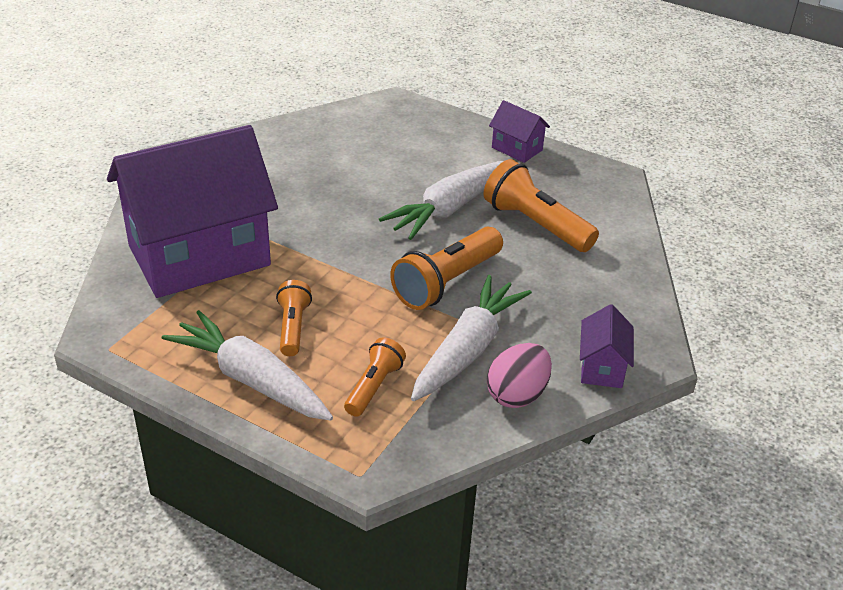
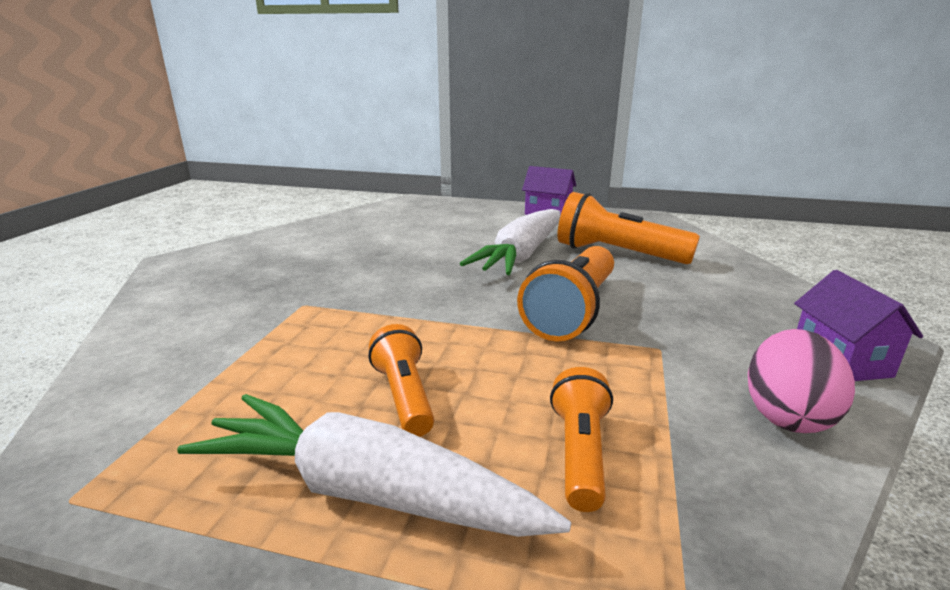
camera: 15 degrees left, 15 degrees down
(199, 255) = (234, 337): purple house -> none
(467, 350) = (664, 374): white carrot -> none

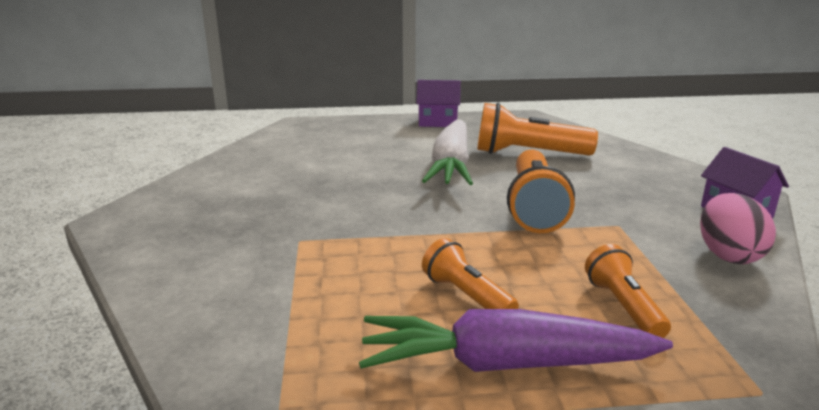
camera: 20 degrees left, 0 degrees up
(366, 491) = (505, 364): white carrot -> purple carrot

